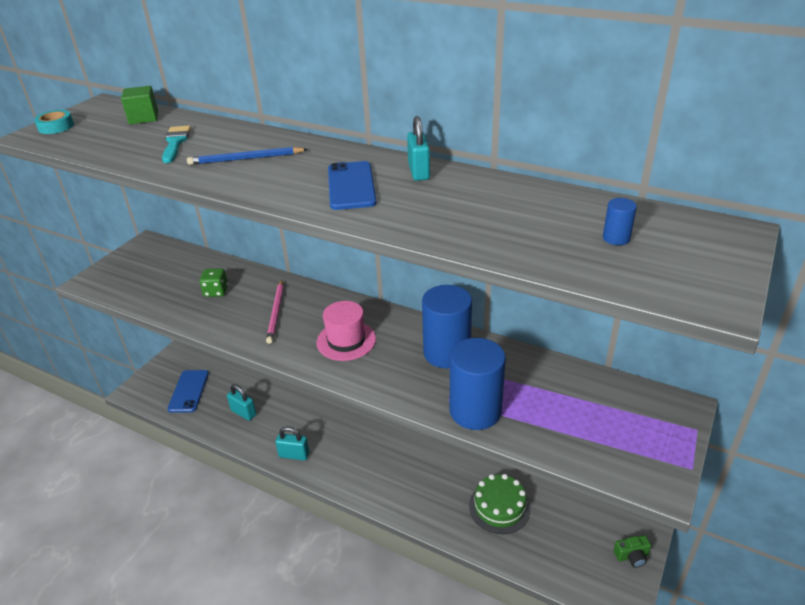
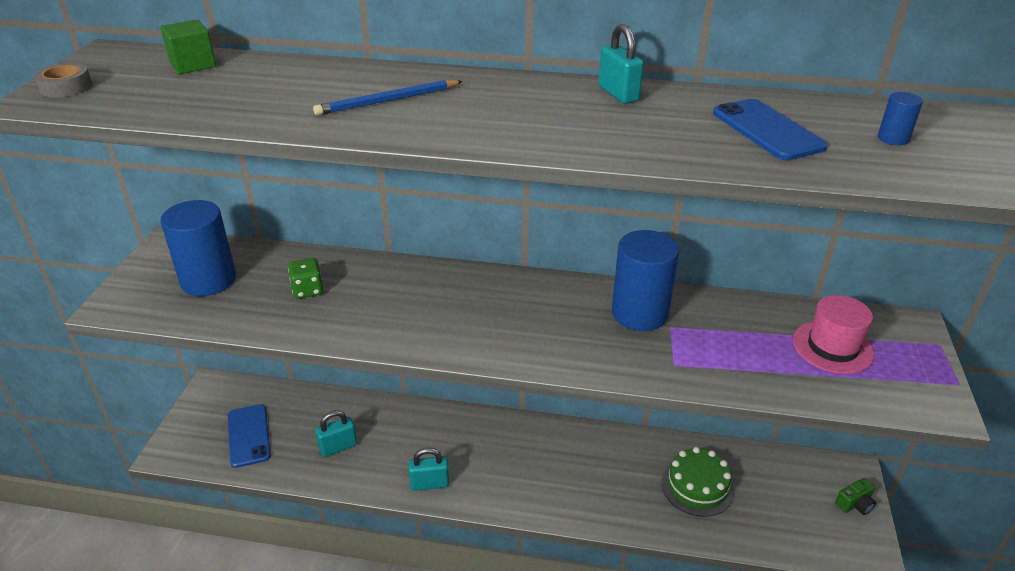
camera: 20 degrees left, 0 degrees up
(56, 127) = (66, 87): turquoise tape -> grey tape
(175, 143) = (270, 91): turquoise brush -> none
(243, 413) = (338, 447): turquoise padlock -> turquoise padlock turned 45 degrees counterclockwise
(276, 313) = (404, 303): pink pencil -> none
(346, 340) = (514, 320): pink hat -> pink hat (832, 347)
(351, 186) = (553, 118): blue phone -> blue phone (767, 130)
(475, 411) = (710, 371): blue cylinder -> blue cylinder (208, 280)

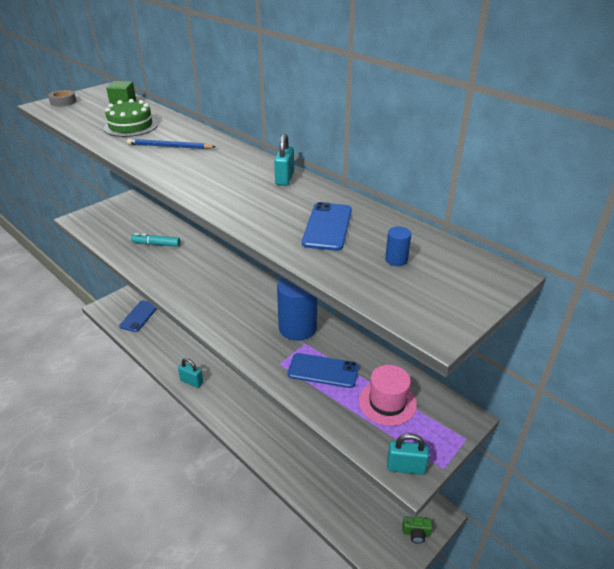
camera: 35 degrees right, 0 degrees up
(208, 280) = (123, 222): blue cylinder -> none
(307, 290) = (156, 244): green dice -> turquoise marker
(338, 447) = (170, 341): turquoise padlock -> turquoise padlock (405, 467)
(697, 486) = (327, 463): green cake -> green cake (131, 126)
(729, 347) = (323, 371): none -> blue phone

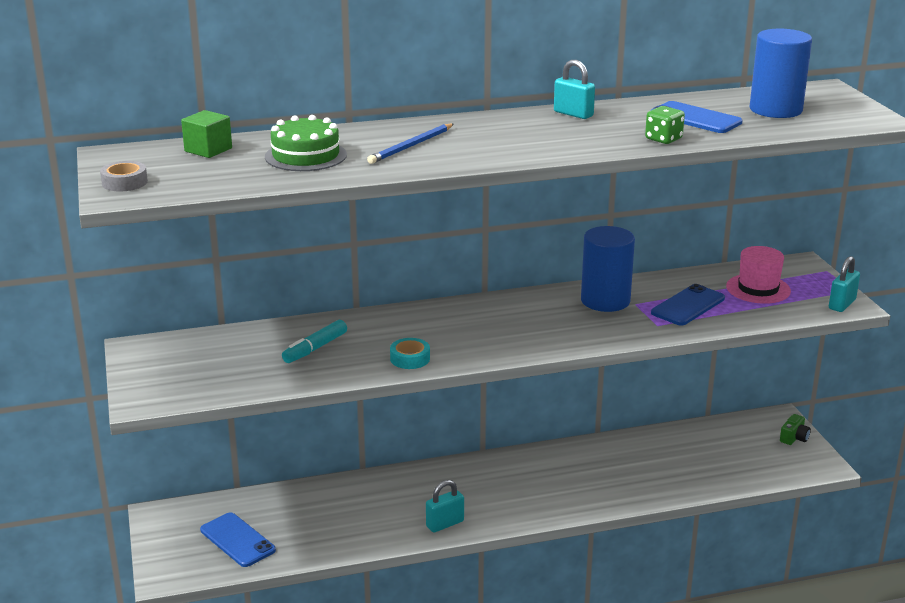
camera: 60 degrees left, 10 degrees down
(163, 277) = (410, 359): none -> turquoise tape
(261, 224) = (663, 139): none -> green dice
(396, 260) = (775, 110): blue cylinder -> blue cylinder, size x2.41

